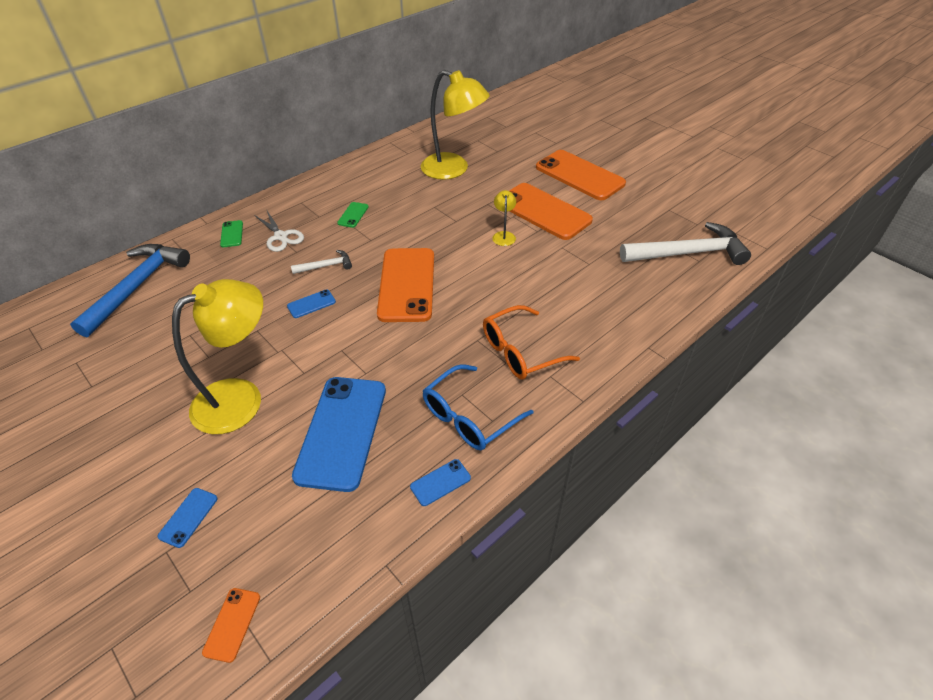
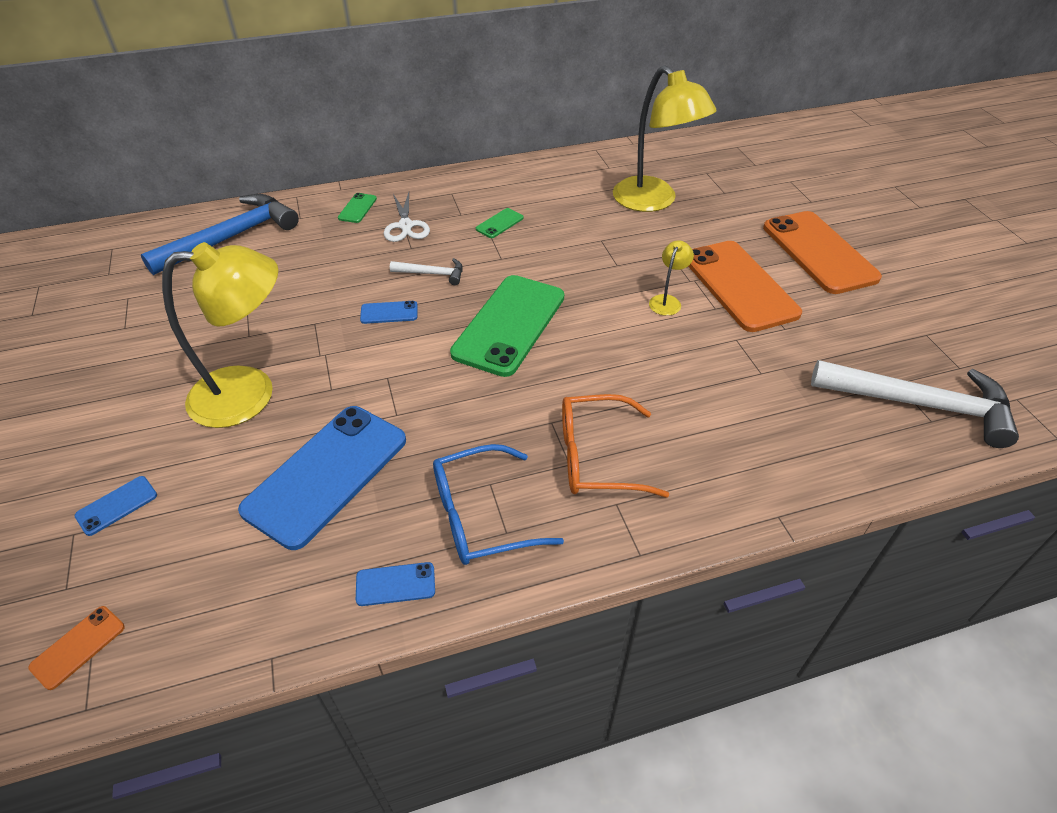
camera: 25 degrees right, 0 degrees up
(407, 284) = (509, 325): orange phone -> green phone

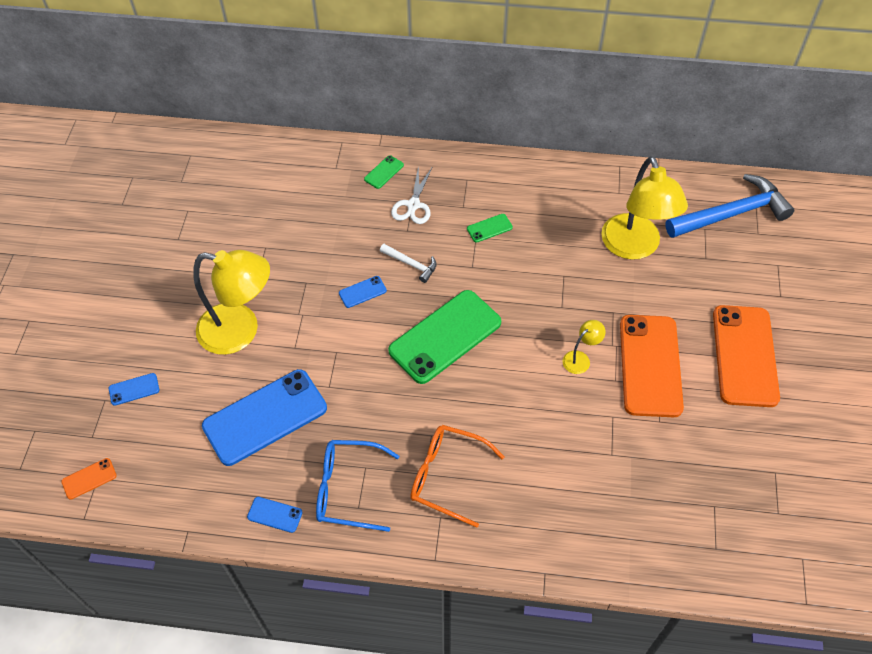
camera: 25 degrees right, 10 degrees up
(231, 238) = (277, 173): blue hammer -> blue hammer (731, 214)
(389, 313) = (362, 292): blue phone -> blue phone turned 45 degrees counterclockwise
(919, 404) = (717, 531): white hammer -> none

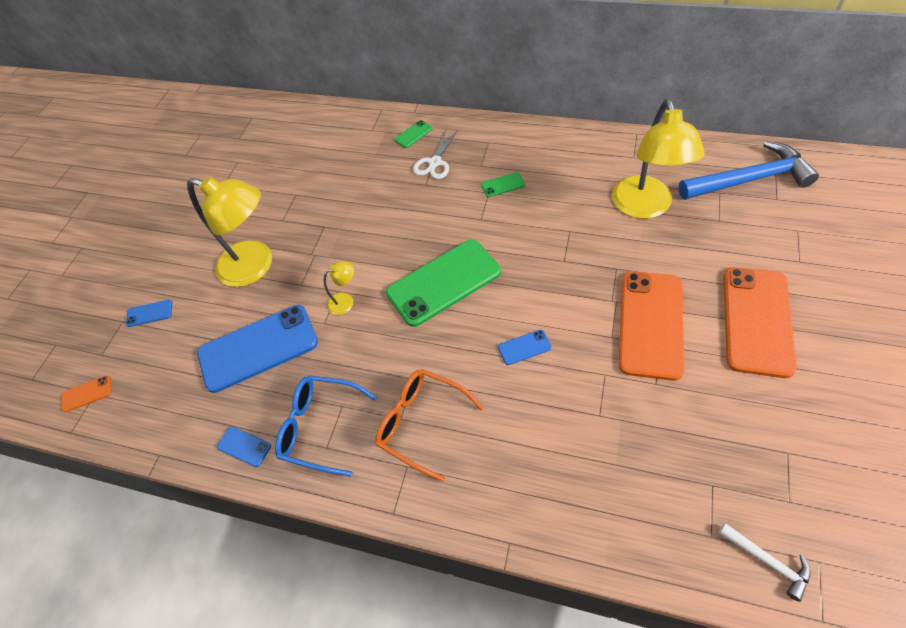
camera: 15 degrees right, 0 degrees up
(362, 292) = (373, 237): blue phone -> blue phone (524, 347)
(411, 264) = (423, 214): white hammer -> white hammer (767, 561)
(580, 359) = (577, 312): yellow lamp -> yellow lamp (345, 300)

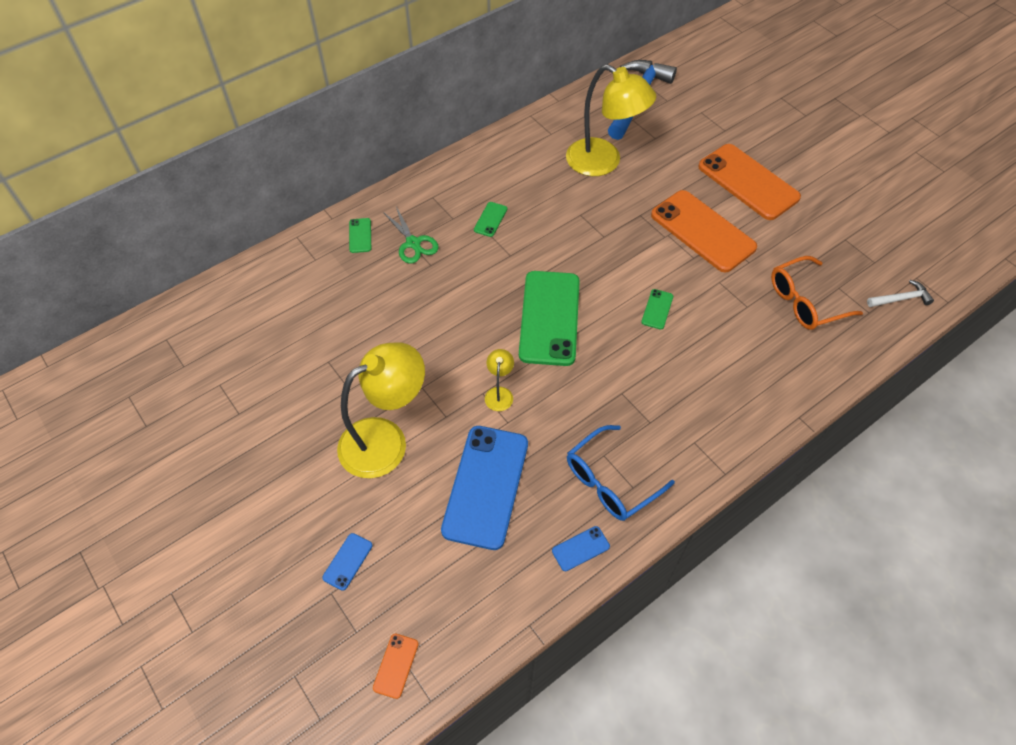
camera: 60 degrees left, 0 degrees up
(421, 423) = (665, 411): orange glasses -> orange glasses (805, 302)
(435, 163) = (413, 243): white scissors -> green scissors
(524, 347) = (657, 309): blue phone -> green phone

